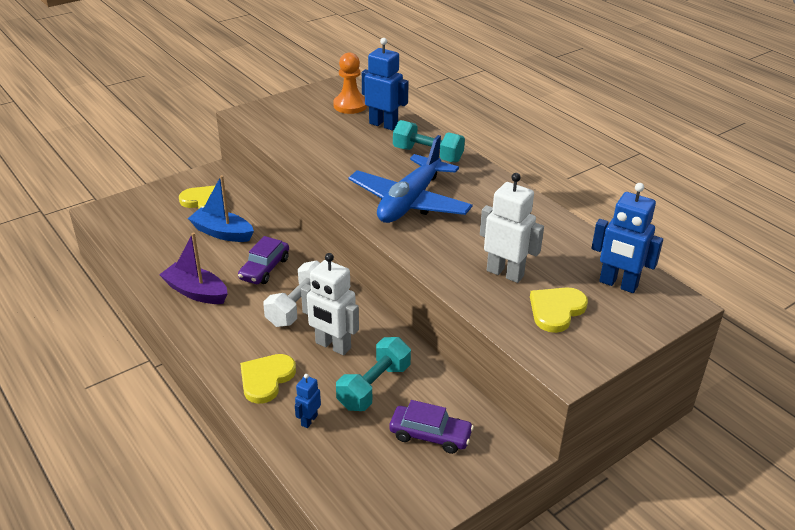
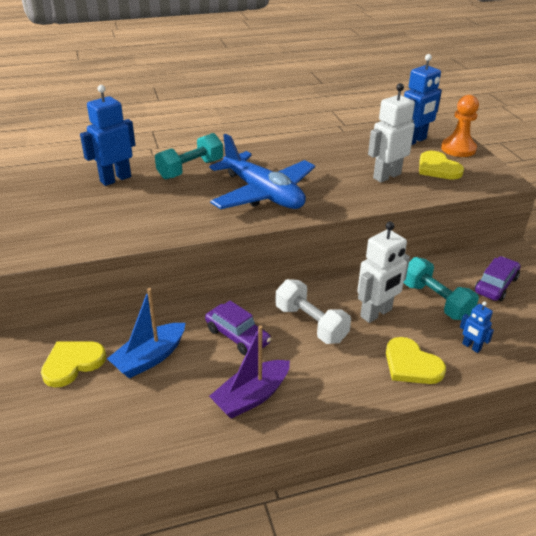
camera: 70 degrees left, 0 degrees up
(350, 105) = (56, 189): orange pawn -> orange pawn (458, 149)

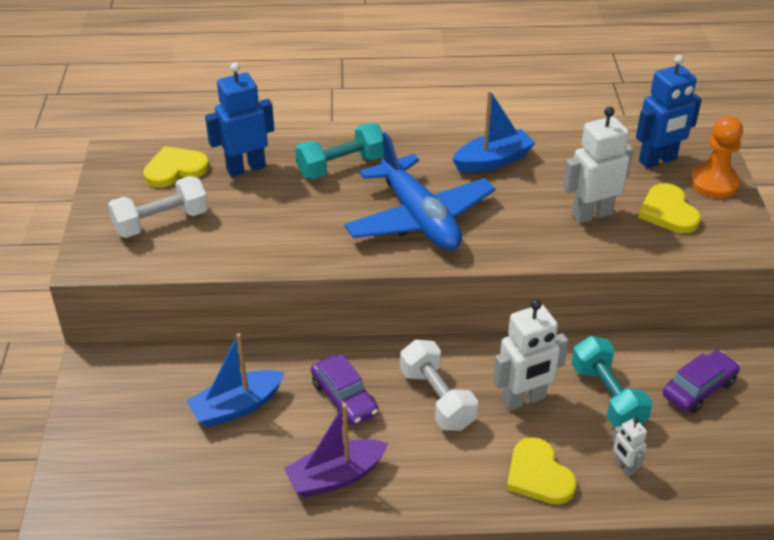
camera: 15 degrees right, 5 degrees up
(55, 222) = (161, 222): none -> white dumbbell
(72, 363) = (151, 397): yellow heart -> yellow heart (175, 169)
(301, 153) = (493, 161): none -> blue boat
(471, 347) = (624, 467): blue robot -> white robot

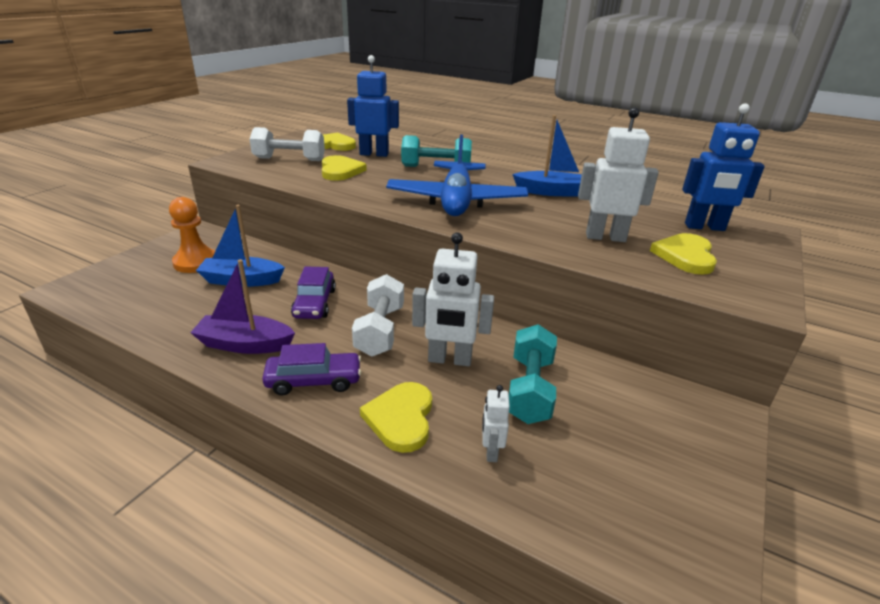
camera: 30 degrees right, 10 degrees down
(246, 218) = (340, 171): none -> yellow heart
(699, 389) = (634, 423): purple car -> purple car (314, 381)
(714, 183) = (753, 253): orange pawn -> orange pawn (196, 262)

